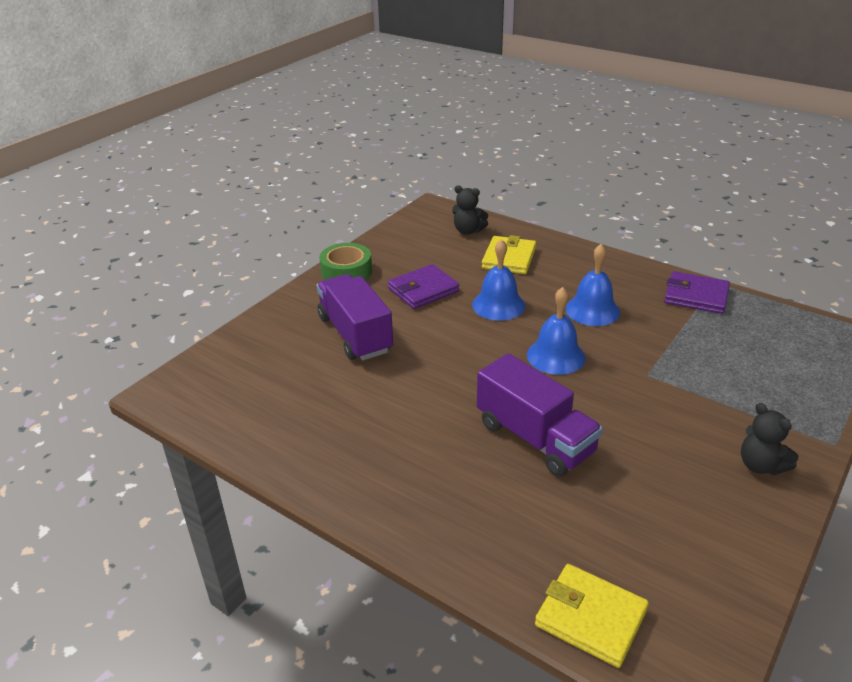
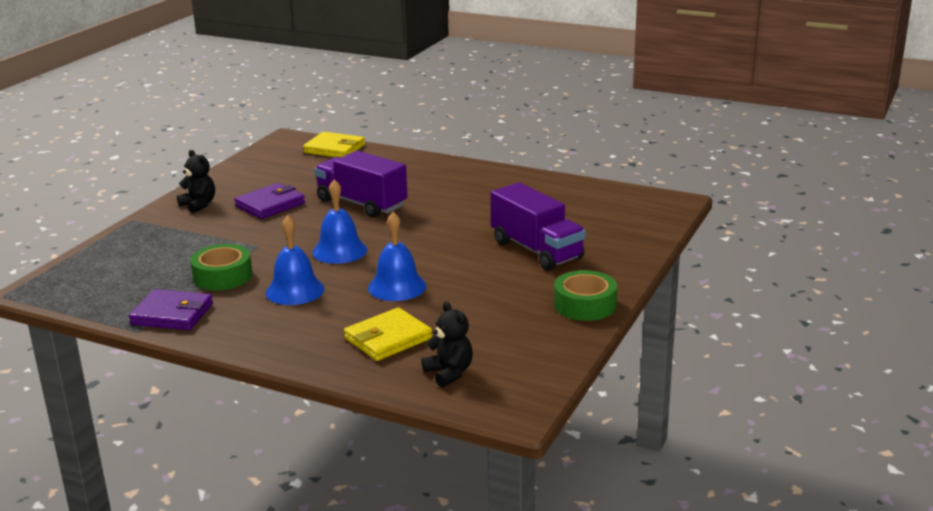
camera: 170 degrees right, 10 degrees down
(423, 290) = (484, 294): purple wallet -> purple wallet (270, 205)
(468, 231) = (449, 373): black teddy bear -> black teddy bear turned 45 degrees clockwise
(509, 258) = (388, 338): yellow wallet -> yellow wallet turned 45 degrees clockwise
(669, 334) = (222, 276): none -> green tape

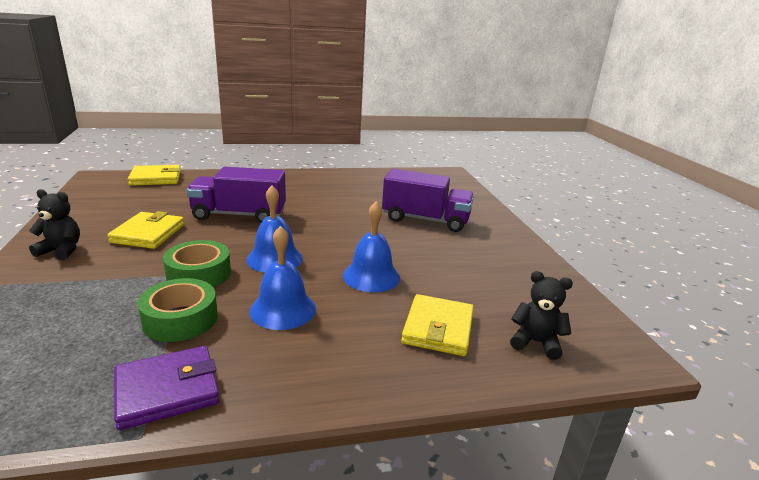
camera: 40 degrees left, 0 degrees up
(270, 205) = (148, 234): purple wallet -> yellow wallet
(585, 305) = (520, 250): green tape -> green tape (199, 274)

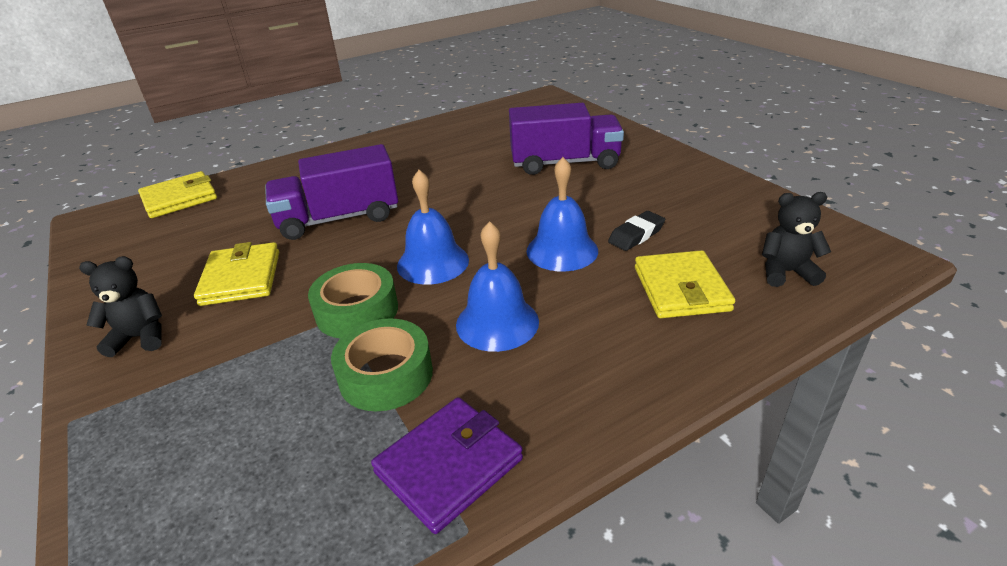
camera: 15 degrees left, 10 degrees up
(436, 282) = (636, 235): none -> black eraser

